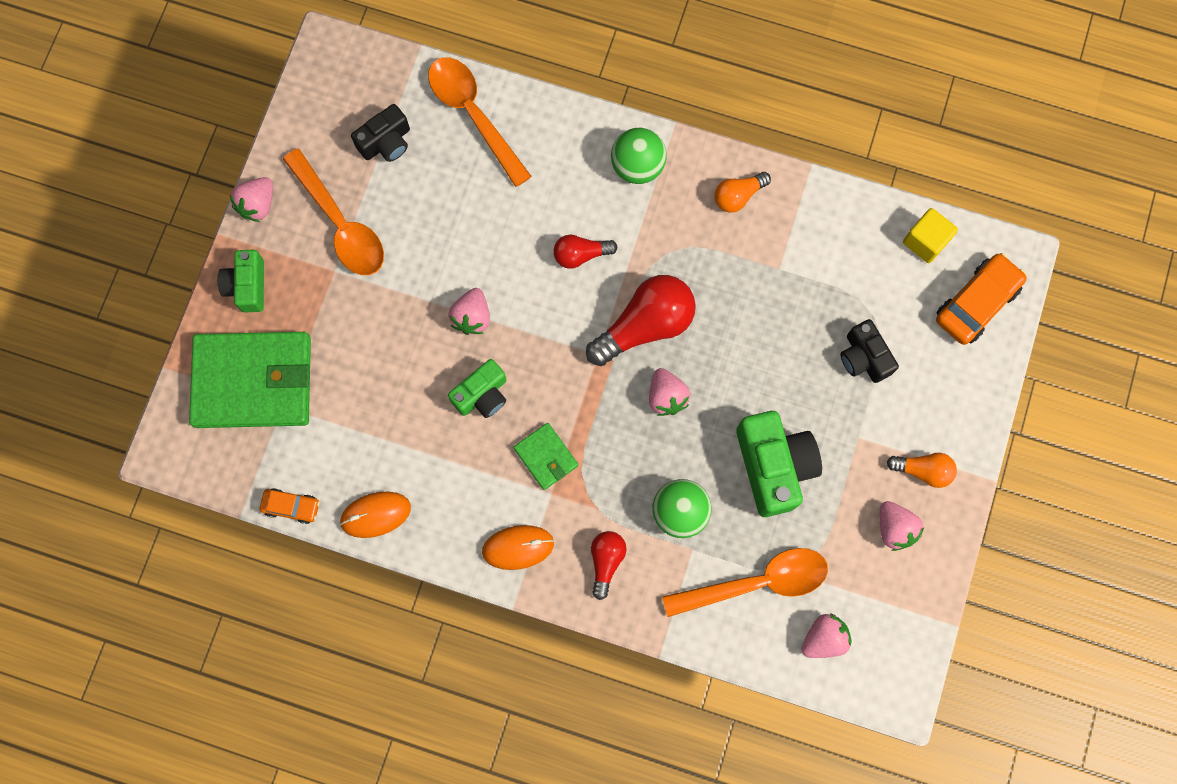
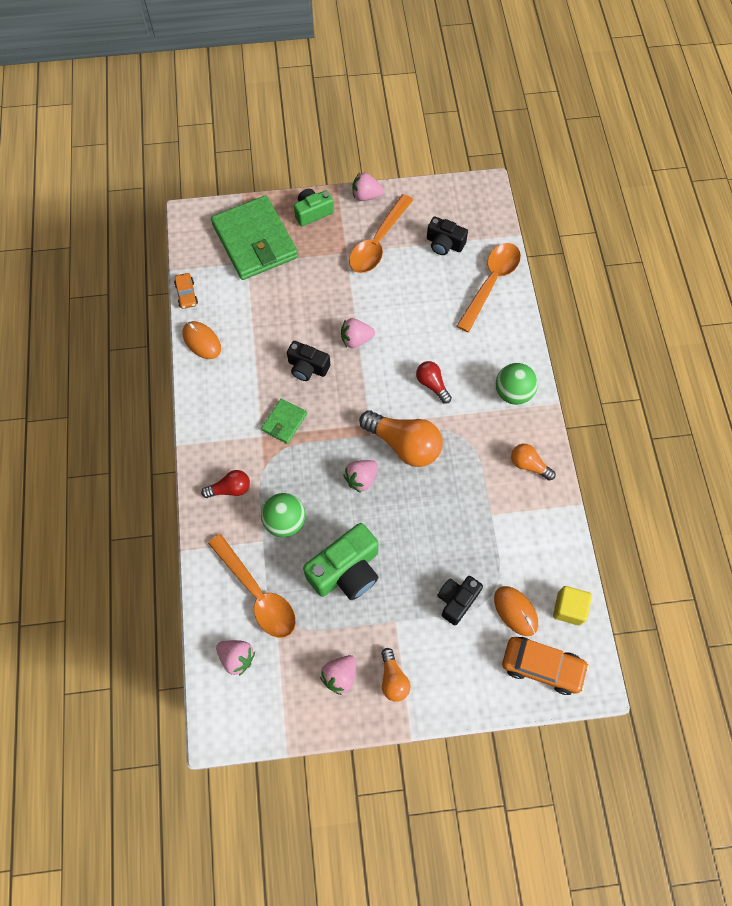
camera: 65 degrees right, 10 degrees down
(482, 395) = (307, 367): green camera -> black camera
(518, 547) = (216, 431): orange mouse -> orange mouse (515, 611)
(645, 326) = (404, 444): red light bulb -> orange light bulb

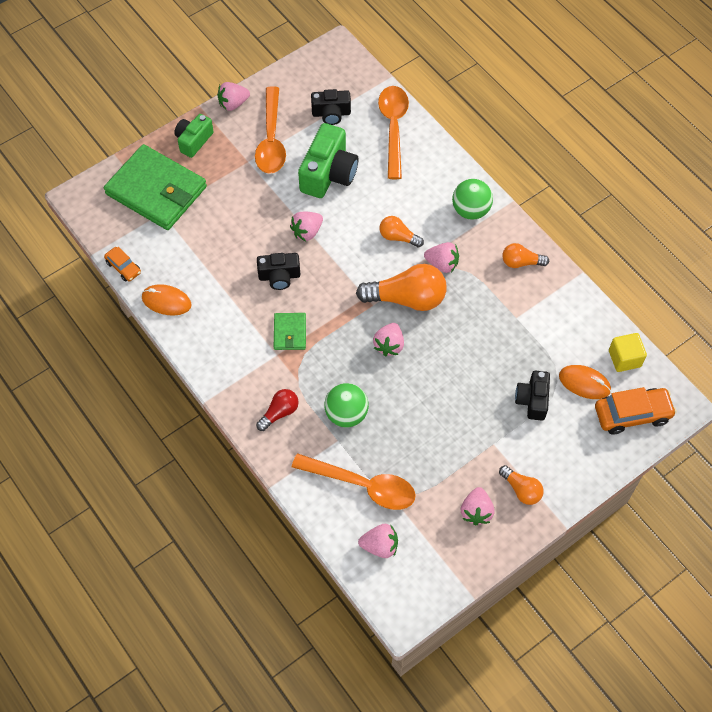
camera: 30 degrees left, 5 degrees down
(346, 571) = (426, 426): green camera -> green camera (328, 174)
(432, 384) = (398, 237): red light bulb -> orange light bulb
(455, 429) = (442, 264): none -> pink strawberry

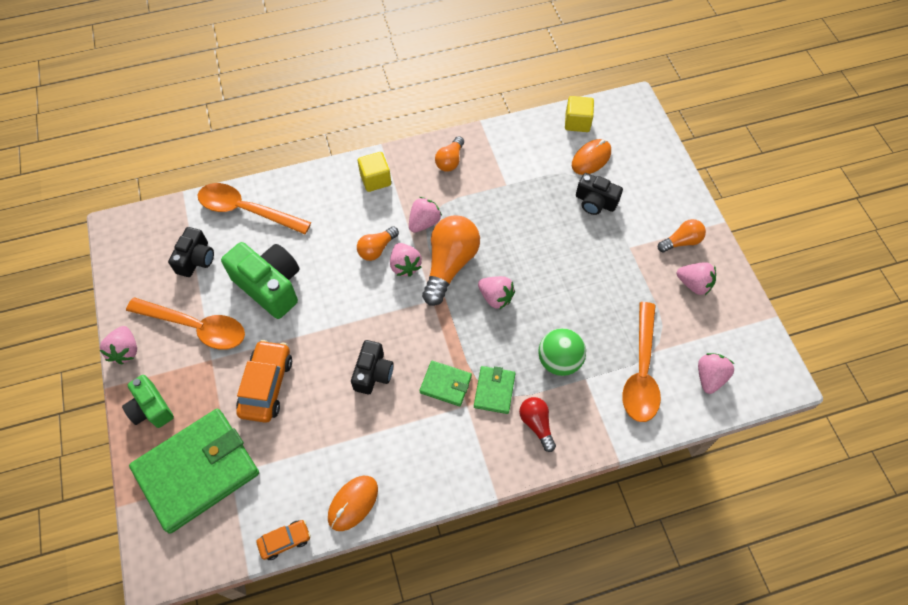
camera: 70 degrees left, 0 degrees up
(298, 371) = (494, 391): none -> green wallet
(307, 232) = (331, 329): pink strawberry -> pink strawberry (405, 266)
(362, 485) = (641, 371): orange spoon -> orange spoon turned 150 degrees clockwise
(470, 210) = (375, 179): green ball -> yellow cube
(632, 414) = (632, 136): orange car -> orange car (266, 386)

